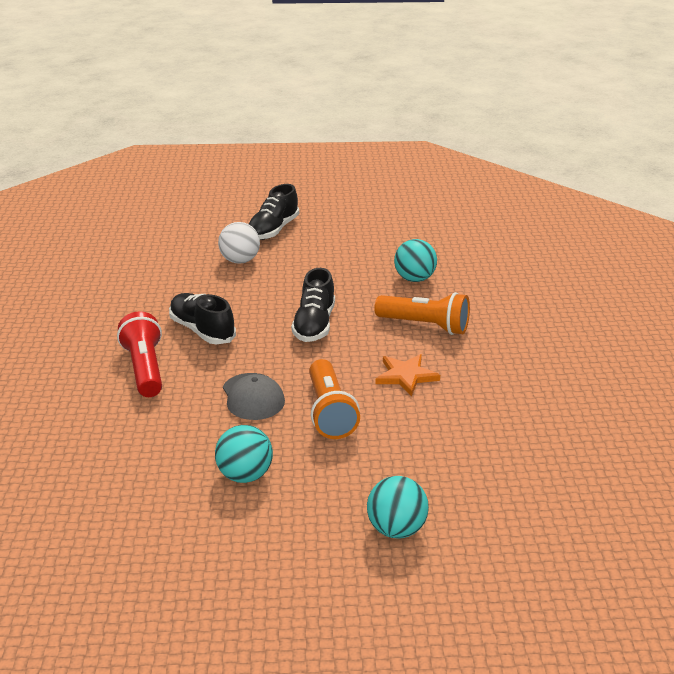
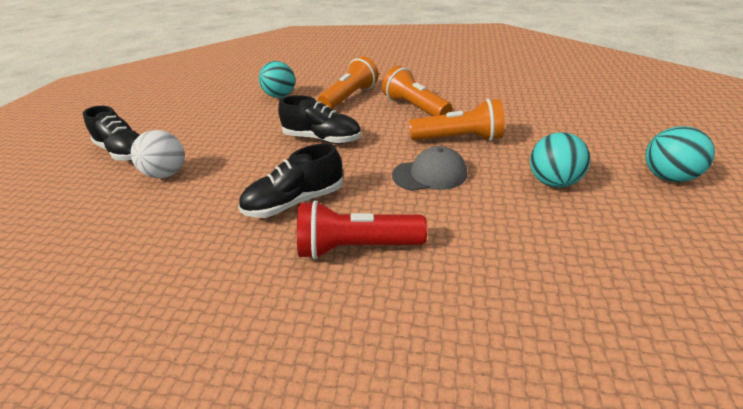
camera: 75 degrees left, 5 degrees up
(396, 529) = (600, 123): turquoise ball -> turquoise ball (667, 177)
(406, 376) = (415, 108): orange star -> orange flashlight

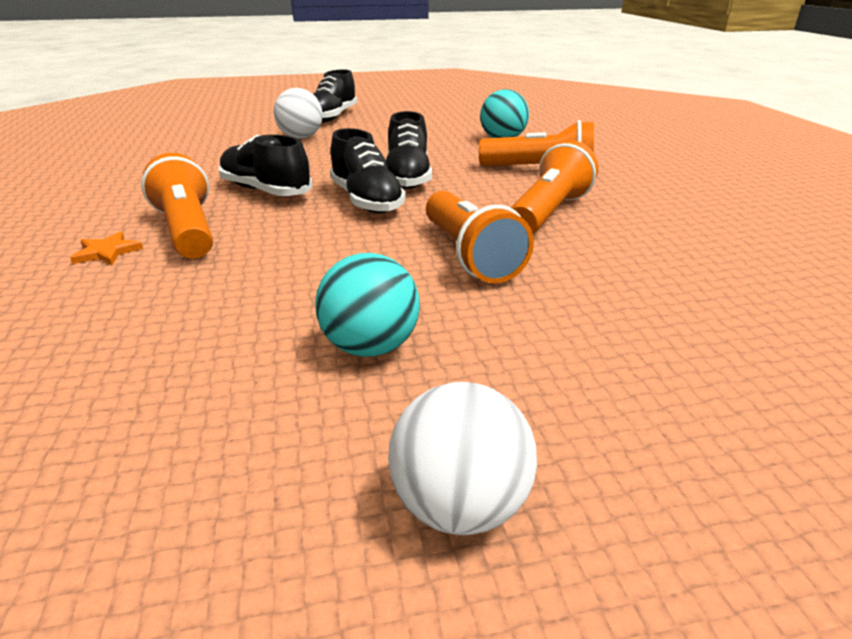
camera: 65 degrees right, 5 degrees down
(353, 160) = (366, 201): none -> black shoe
(356, 247) = (188, 231): red flashlight -> orange flashlight
(376, 297) = (107, 252): none -> orange star
(430, 174) = (352, 248): grey cap -> none
(667, 177) = (459, 505): turquoise ball -> white ball

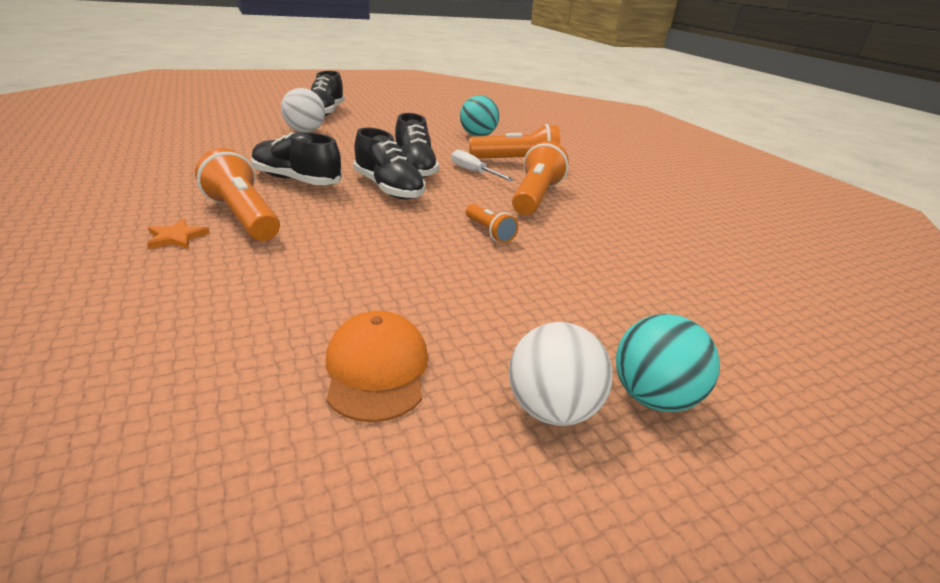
camera: 15 degrees left, 0 degrees up
(250, 425) = (376, 369): none -> orange cap
(370, 347) = (443, 305): turquoise ball -> turquoise ball (652, 397)
(469, 255) = (489, 232): orange flashlight -> orange flashlight, size x0.54
(480, 182) = (473, 172): none -> white screwdriver

